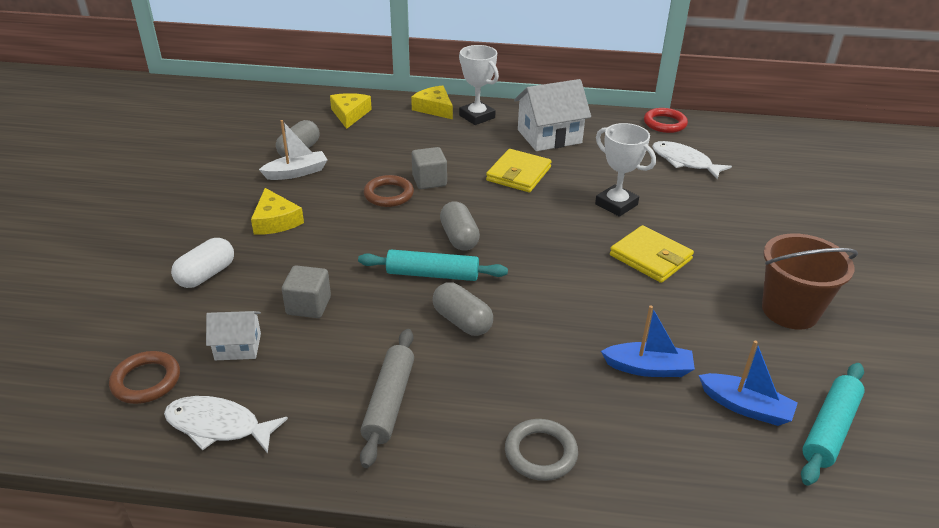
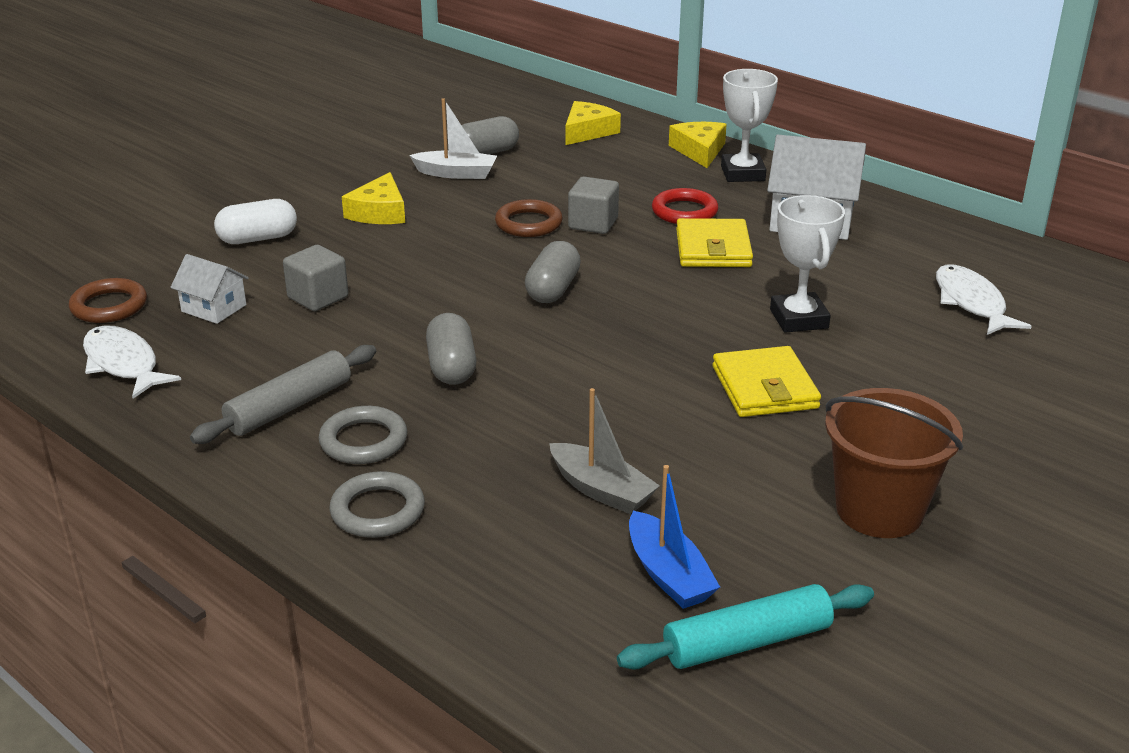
camera: 35 degrees right, 5 degrees down
(432, 274) = (477, 314): turquoise rolling pin -> none
(470, 404) = (363, 441): none -> grey ring
(518, 174) = (713, 248): yellow wallet -> yellow wallet turned 60 degrees counterclockwise
(648, 368) = (601, 490): blue boat -> grey boat
(665, 123) = (1007, 251): red ring -> red ring (684, 211)

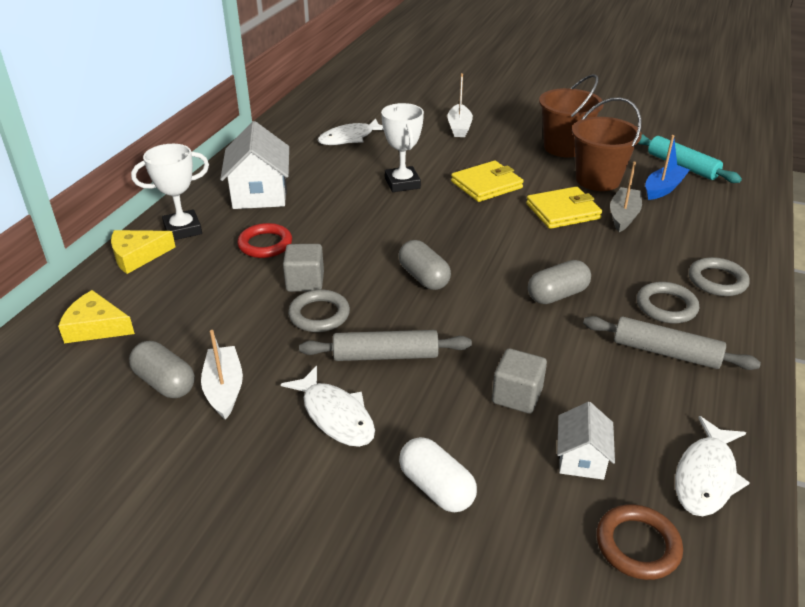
camera: 110 degrees left, 5 degrees up
(379, 212) = (335, 415): yellow cheese -> white fish
(436, 245) = (385, 356): none -> grey rolling pin
(528, 223) = (319, 315): brown ring -> grey ring
(553, 289) = (424, 277): grey capsule -> grey capsule turned 60 degrees clockwise
(713, 248) = (323, 224): yellow wallet -> yellow wallet (563, 211)
(734, 506) = (597, 180): none -> brown bucket
(799, 319) = (402, 183): white trophy -> white trophy turned 75 degrees counterclockwise
(998, 413) = (459, 127): none -> white boat

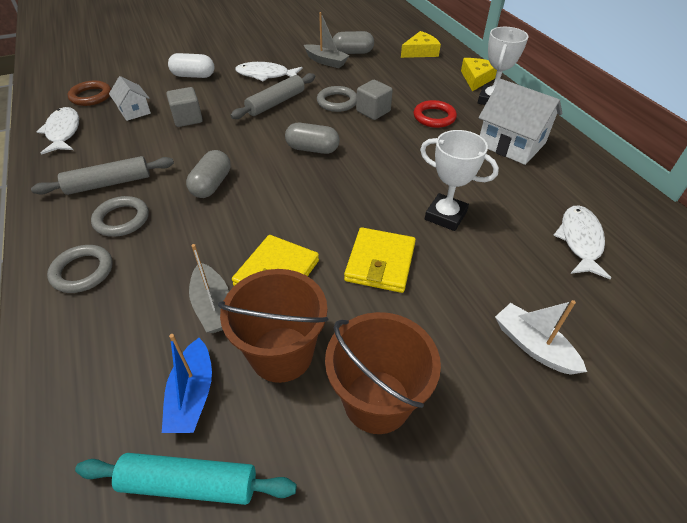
camera: 135 degrees right, 10 degrees up
(224, 389) = (326, 61): white boat -> grey boat

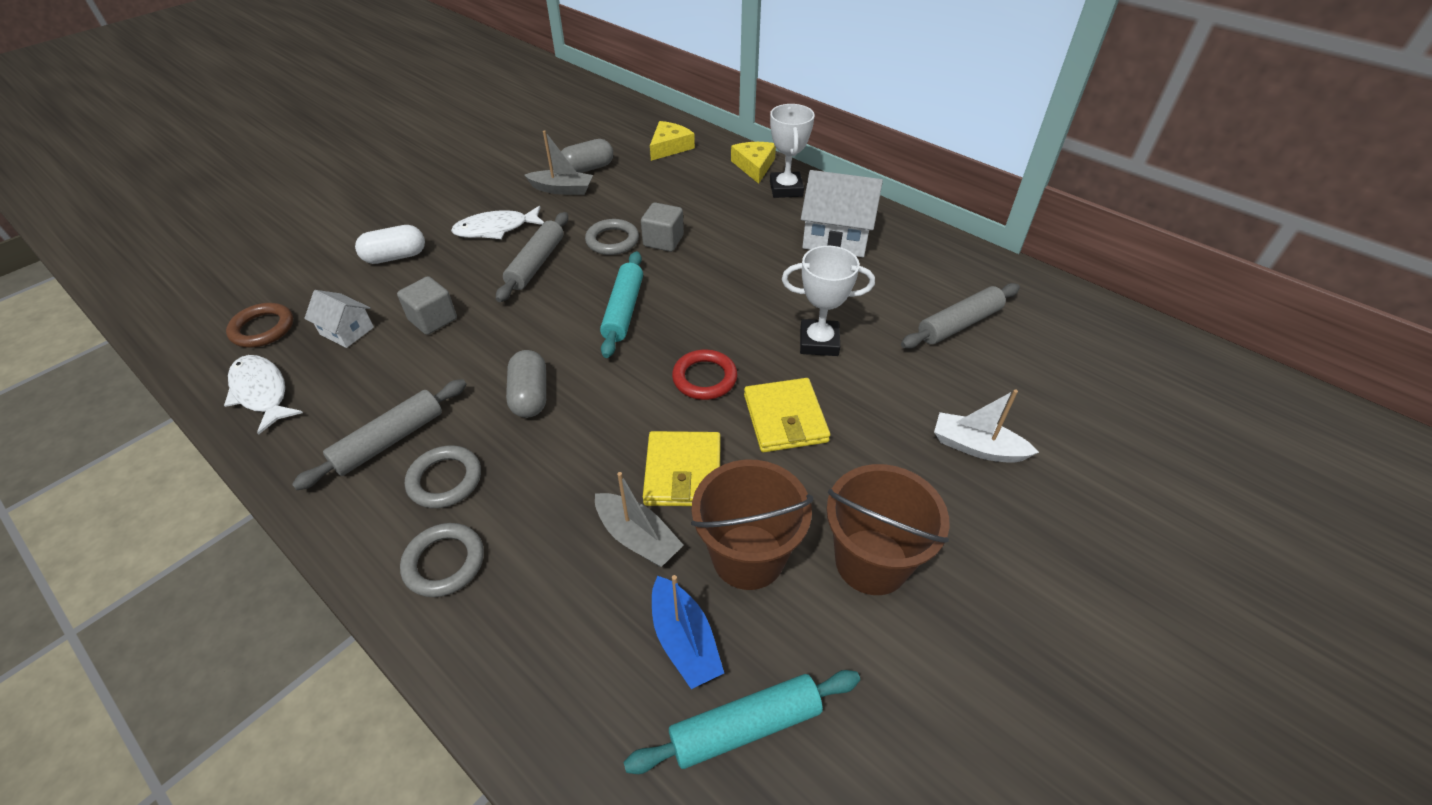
camera: 25 degrees left, 0 degrees up
(312, 149) = (623, 310): grey capsule -> turquoise rolling pin
(434, 117) = (737, 228): red ring -> red ring (704, 378)
(580, 241) = (959, 324): white fish -> grey rolling pin

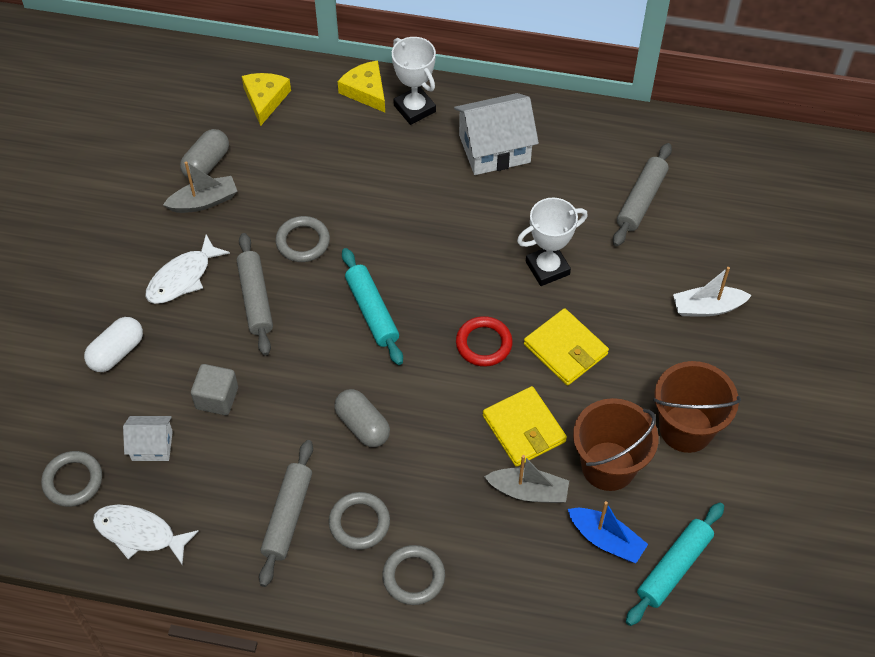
camera: 30 degrees left, 10 degrees up
(263, 329) = (73, 481): brown ring -> grey ring
(663, 241) = (348, 221): grey cube -> none

